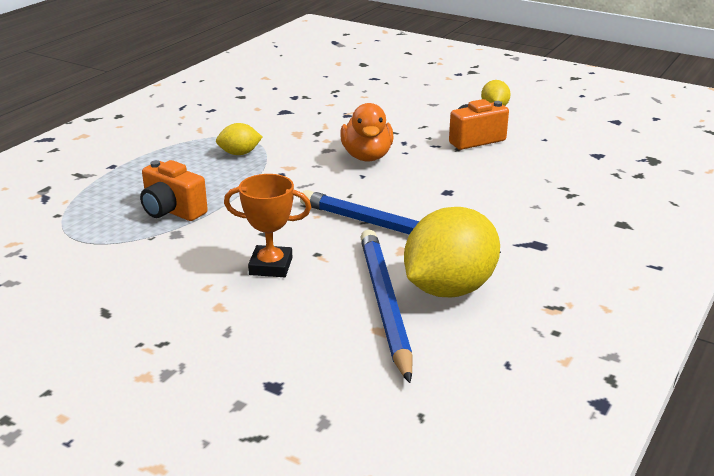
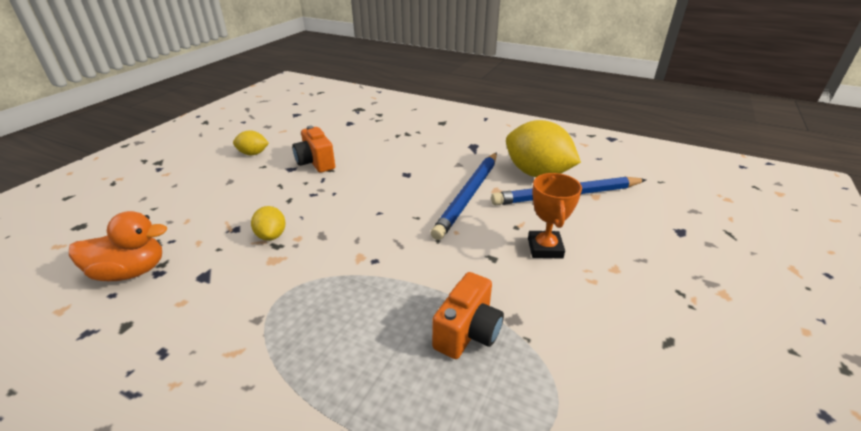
camera: 95 degrees left, 5 degrees up
(239, 153) = (321, 299): yellow lemon -> yellow lemon (271, 235)
(367, 156) = (340, 212): orange duck -> orange duck (131, 272)

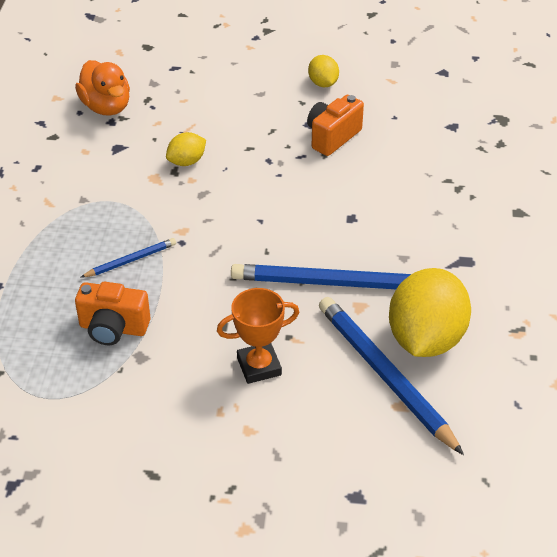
camera: 70 degrees right, 10 degrees up
(377, 299) = (131, 260): none -> blue pencil

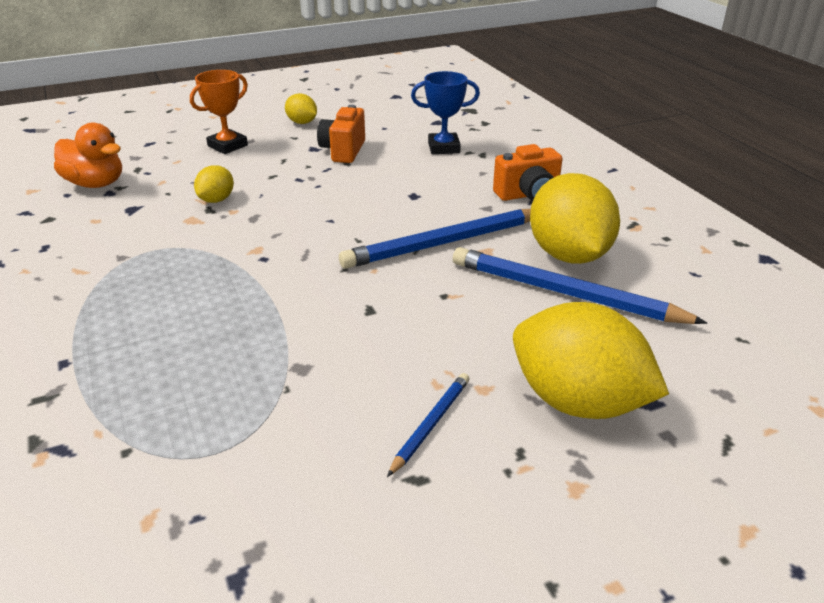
camera: 30 degrees left, 10 degrees down
(113, 328) = (246, 353): orange camera -> orange camera (528, 195)
(131, 260) = (218, 289): blue pencil -> blue pencil (431, 424)
(259, 366) = (439, 329): orange trophy -> orange trophy (227, 146)
(304, 471) = (577, 401): none -> yellow lemon
(428, 166) = (444, 148): none -> blue trophy

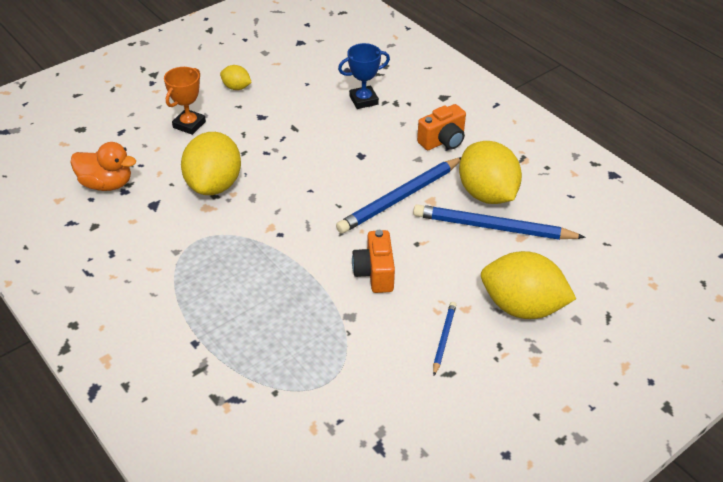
camera: 15 degrees left, 10 degrees up
(217, 200) = (214, 185): yellow lemon -> yellow lemon, size x2.08
(343, 151) = (286, 116): orange camera -> orange camera (375, 273)

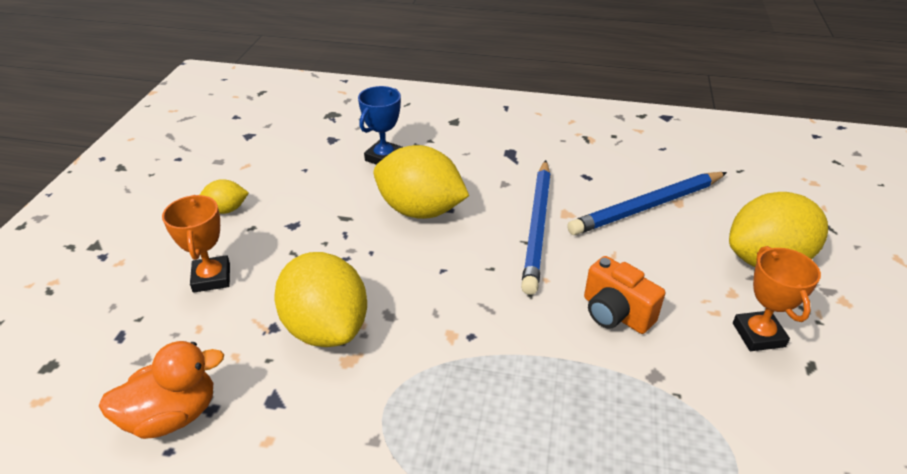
camera: 40 degrees left, 5 degrees down
(443, 141) = (504, 157): orange camera -> none
(444, 338) = (758, 335): blue pencil -> orange trophy
(487, 194) = (602, 182): yellow lemon -> yellow lemon (420, 210)

